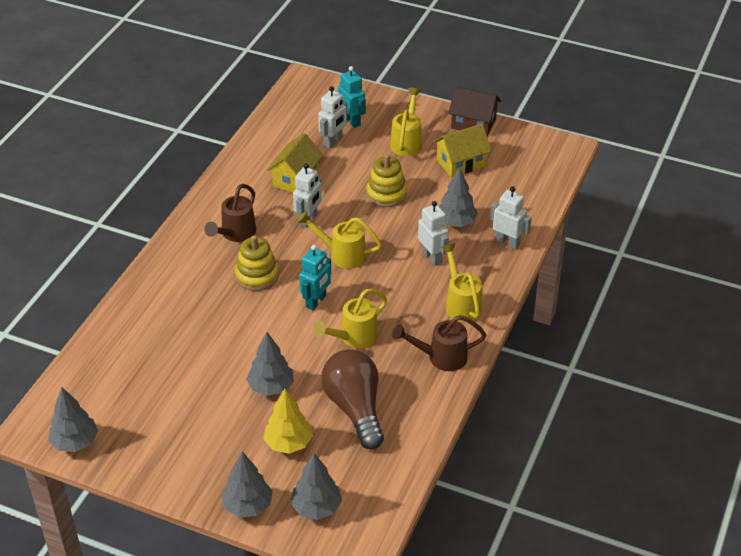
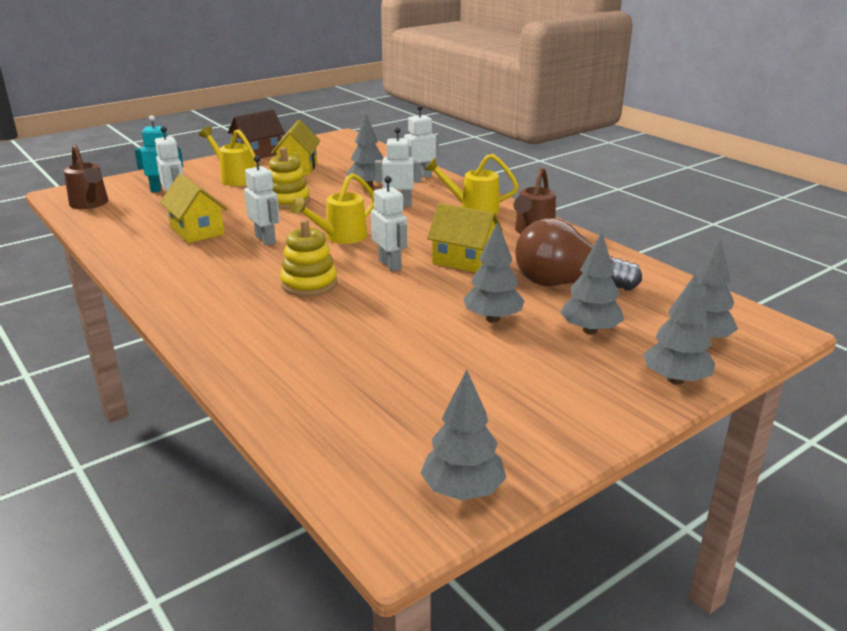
camera: 60 degrees left, 15 degrees down
(235, 234) = (226, 279): brown watering can -> brown watering can (90, 204)
(288, 443) = (590, 330): yellow tree -> grey tree
(316, 301) = (390, 264): turquoise robot -> white robot
(353, 338) = (464, 260): yellow watering can -> yellow house

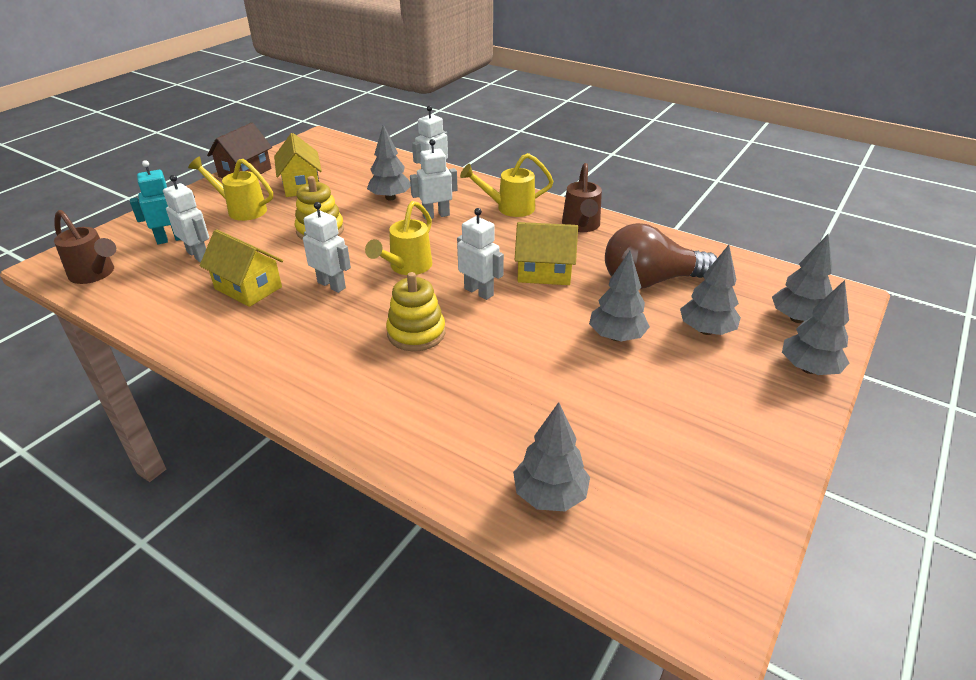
camera: 20 degrees left, 10 degrees up
(462, 491) = (729, 548): grey tree -> grey tree (550, 495)

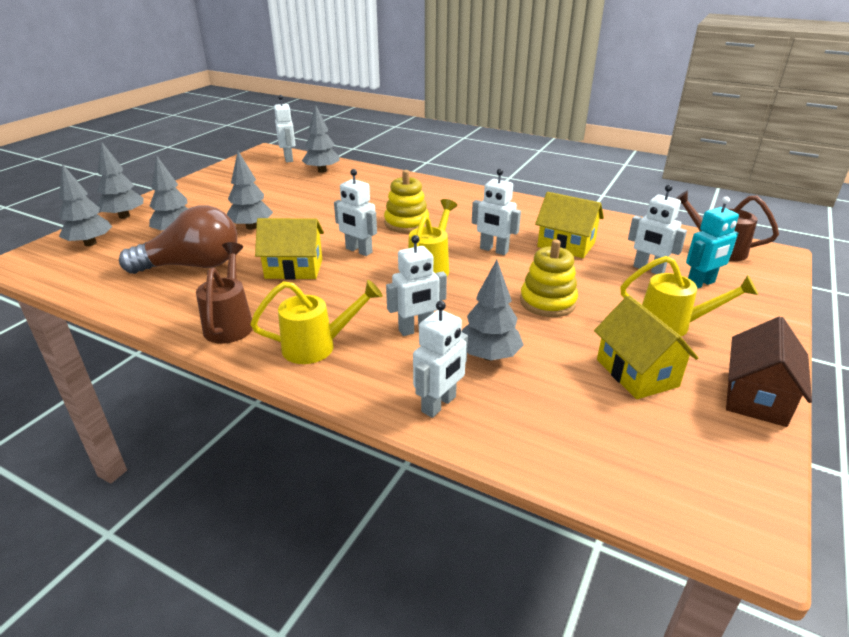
camera: 175 degrees right, 5 degrees down
(637, 564) = (289, 159): none -> white robot

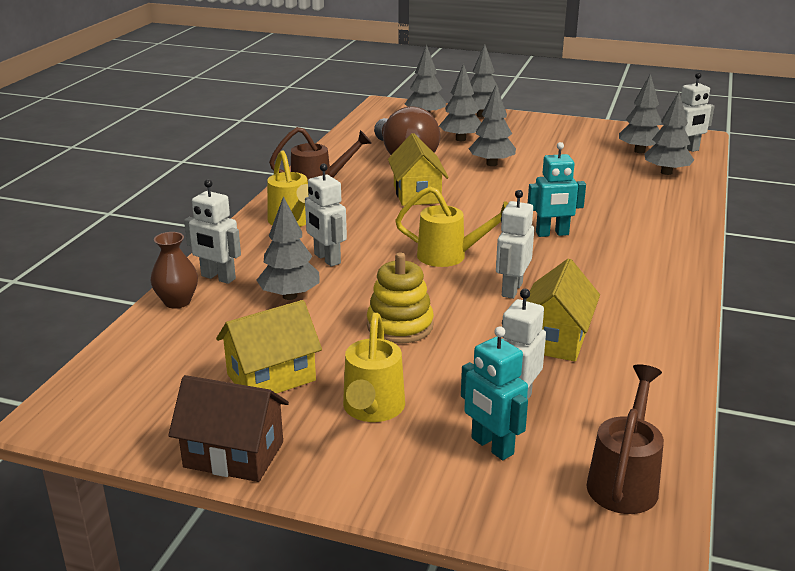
camera: 80 degrees right, 5 degrees down
(275, 171) = (639, 151): none -> grey tree
(358, 251) = (468, 217): white robot -> none
(406, 223) = (552, 234): yellow stacking toy -> turquoise robot
(491, 437) = (177, 302): none -> brown vase

